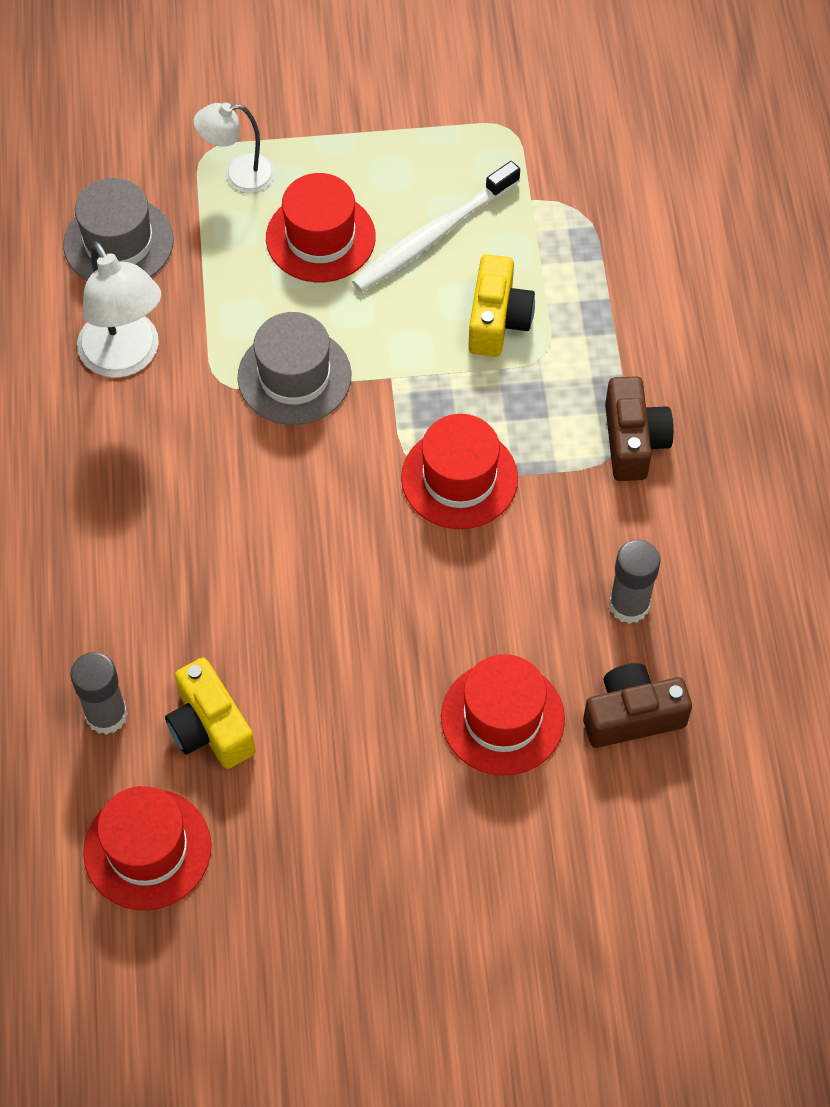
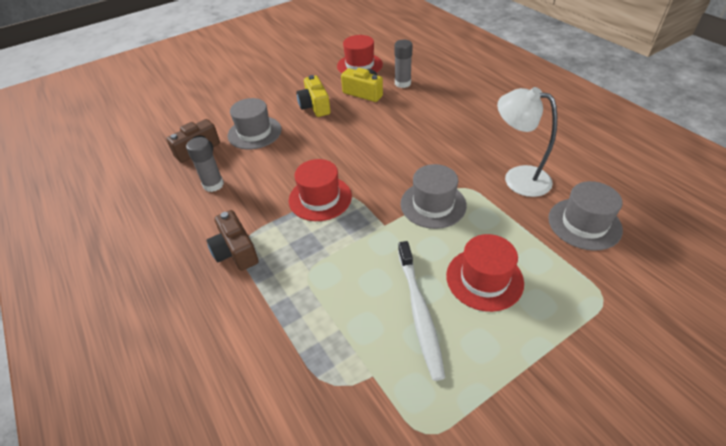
camera: 155 degrees right, 15 degrees down
(238, 175) = (568, 293): white lamp -> none
(432, 237) = (419, 313): white toothbrush -> white toothbrush turned 150 degrees clockwise
(497, 320) = (346, 280): yellow camera -> yellow camera (315, 106)
(502, 718) = (254, 132): red hat -> grey hat

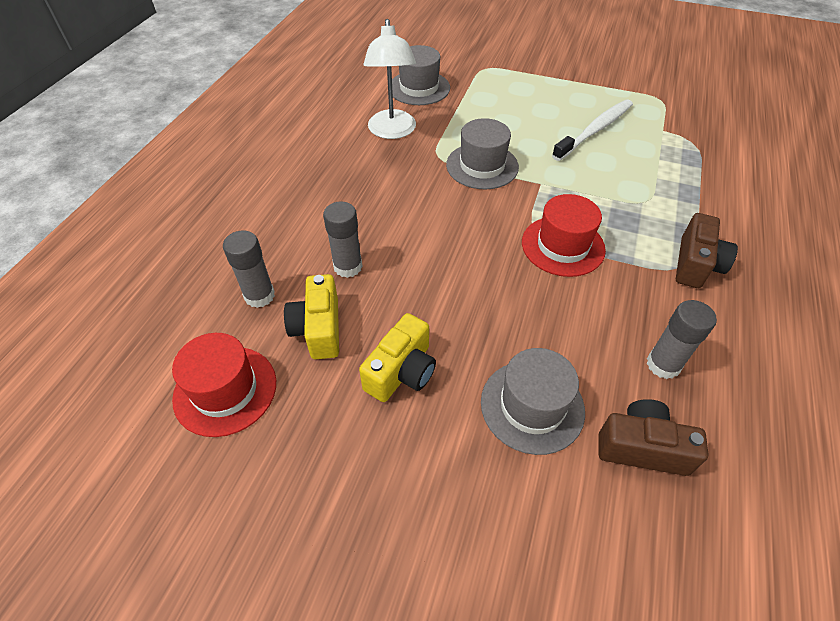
camera: 130 degrees left, 5 degrees up
(394, 112) = (348, 266): none -> grey glue stick
(484, 279) = (529, 114): red hat -> none

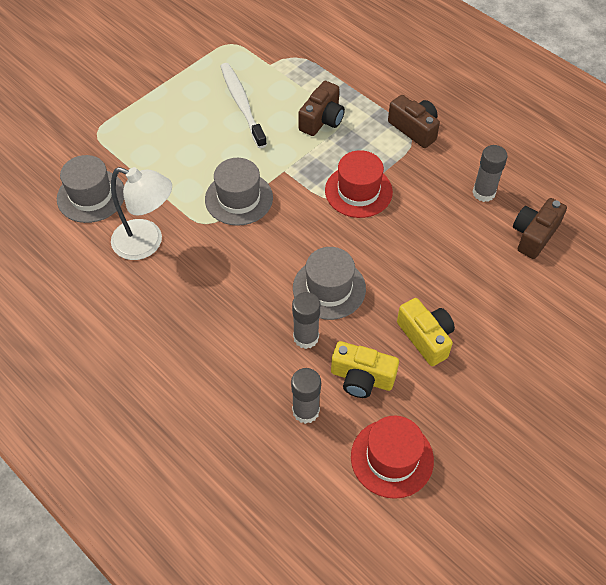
camera: 65 degrees left, 5 degrees up
(532, 406) = (484, 275): grey hat -> grey hat (329, 288)
(631, 187) = (322, 120): none -> brown camera

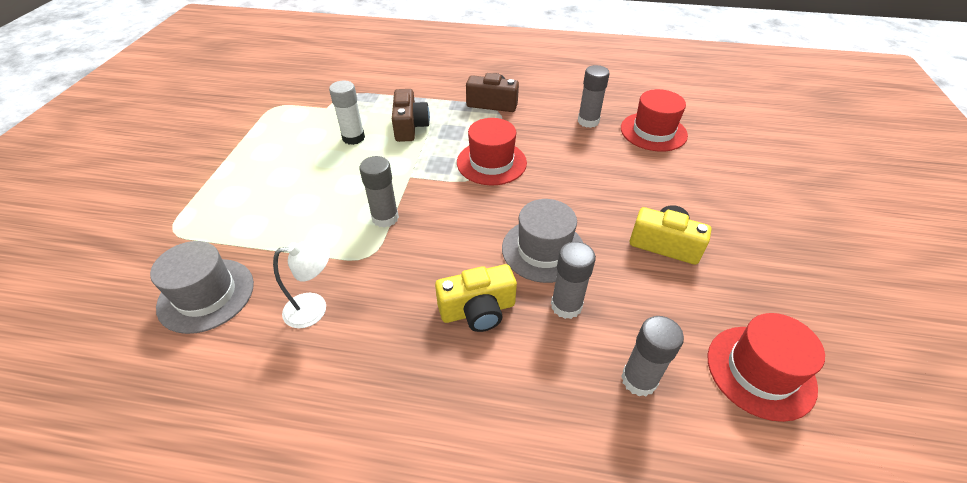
camera: 35 degrees left, 10 degrees down
(147, 243) = (314, 308): white lamp -> white lamp, size x0.64
(239, 198) = (385, 218): grey hat -> grey glue stick
(242, 104) = (323, 144): white toothbrush -> none
(269, 109) = (353, 138): none -> white glue stick
(362, 378) = (653, 312): yellow camera -> yellow camera (478, 310)
(534, 235) = (653, 132): brown camera -> red hat

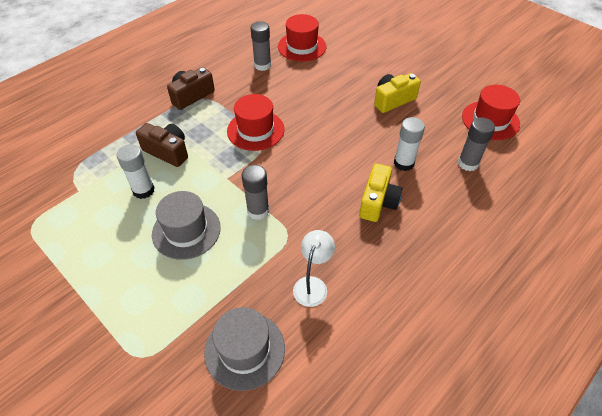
camera: 55 degrees left, 5 degrees up
(543, 250) = (355, 149): grey hat -> grey hat (186, 230)
(566, 306) = (403, 163): grey glue stick -> white glue stick

